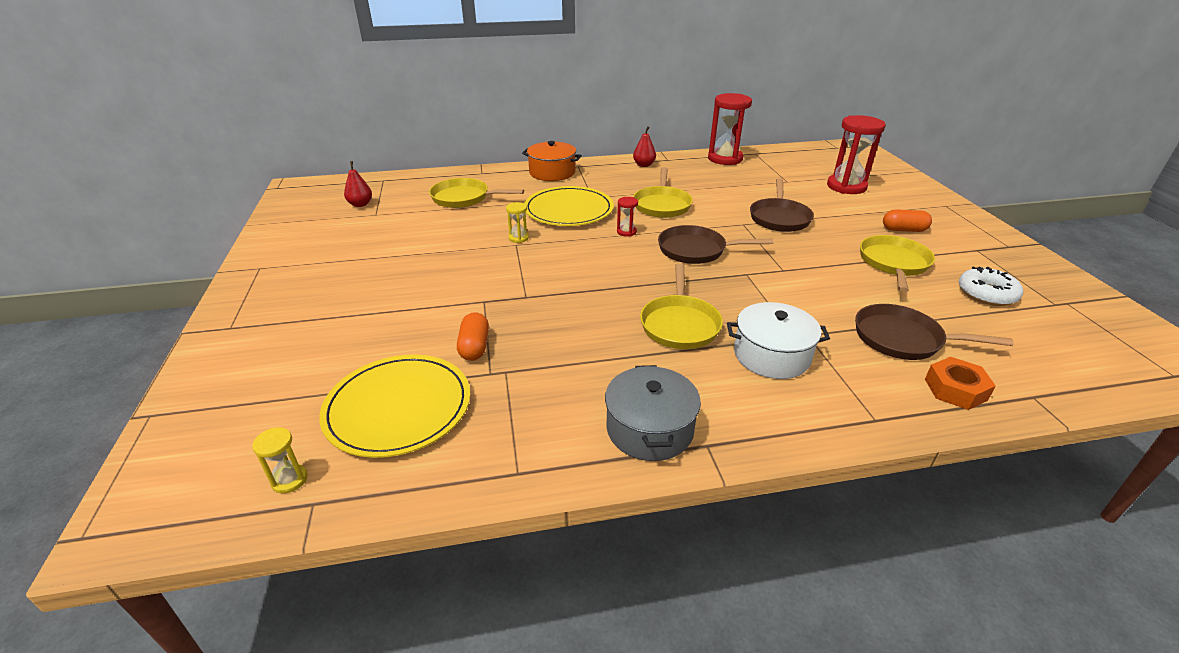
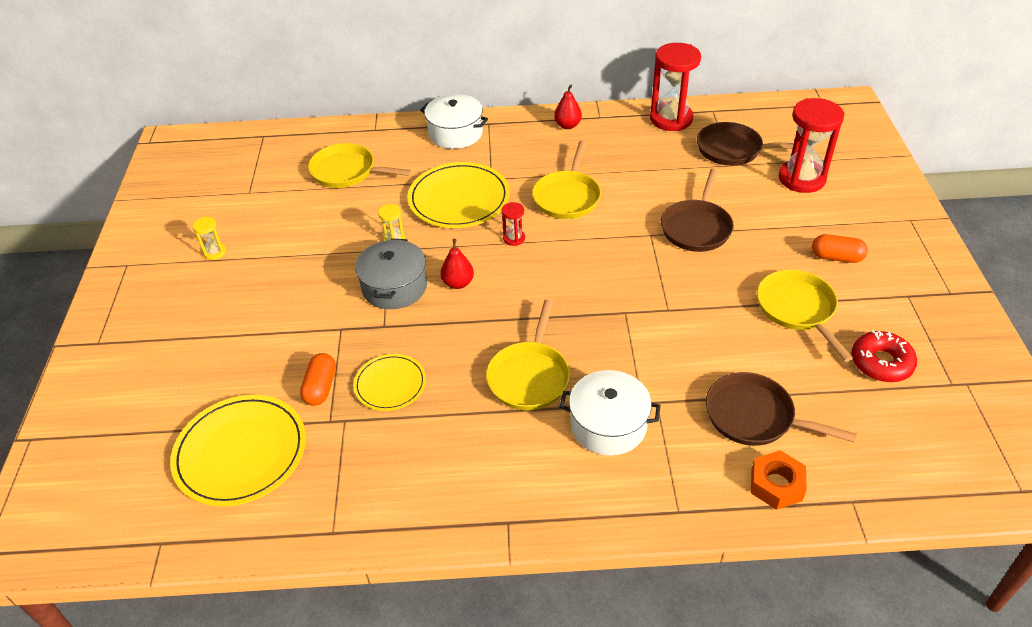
camera: 10 degrees right, 10 degrees up
(289, 480) = (143, 518): yellow hourglass -> yellow hourglass (214, 252)
(360, 204) = (234, 175): red pear -> red pear (458, 283)
(545, 339) = (390, 384): none -> yellow plate
(552, 172) = (455, 133): orange pot -> white pot
(649, 429) = (460, 499): grey pot -> grey pot (394, 287)
(696, 250) = (582, 272): brown pan -> brown pan (733, 150)
(893, 264) = (798, 310): yellow pan -> yellow pan turned 45 degrees counterclockwise
(986, 294) = (881, 363): white donut -> red donut

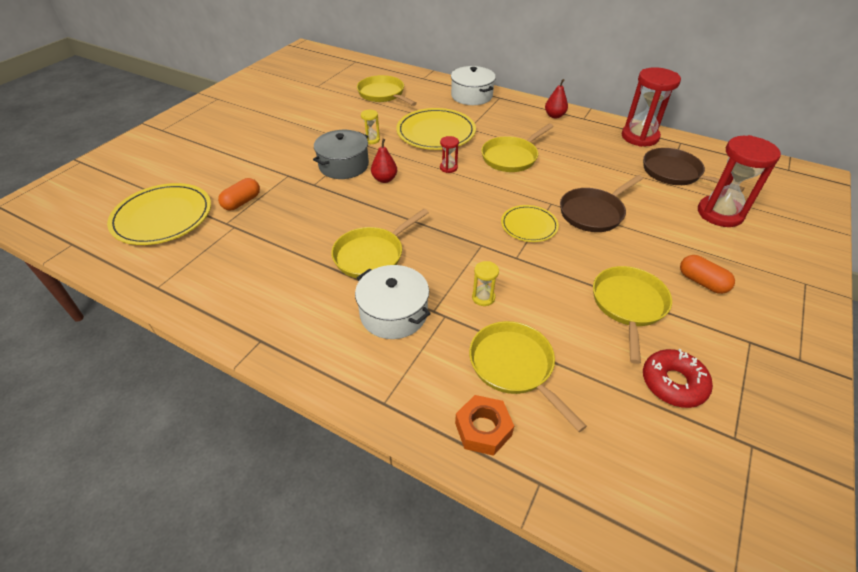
camera: 30 degrees right, 0 degrees up
(214, 252) = (266, 109): yellow hourglass -> yellow hourglass (483, 297)
(390, 384) = (282, 219): yellow plate -> yellow plate (529, 225)
(755, 417) = (514, 367): brown pan -> yellow pan

